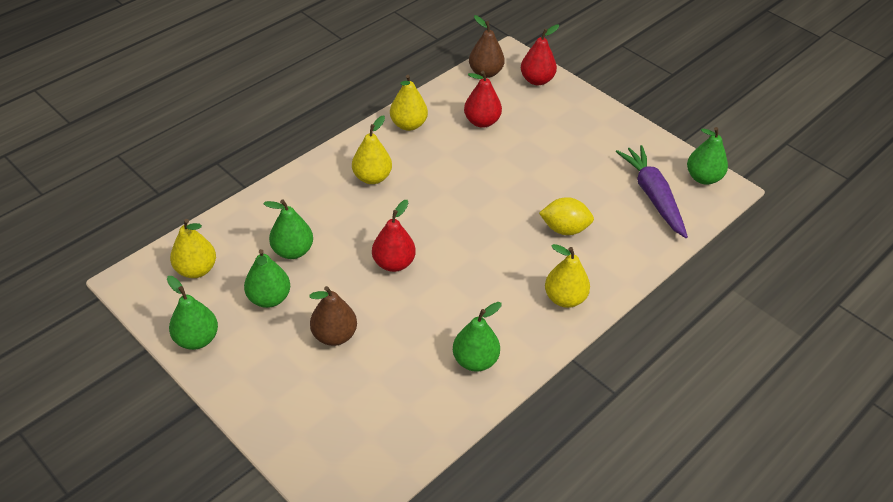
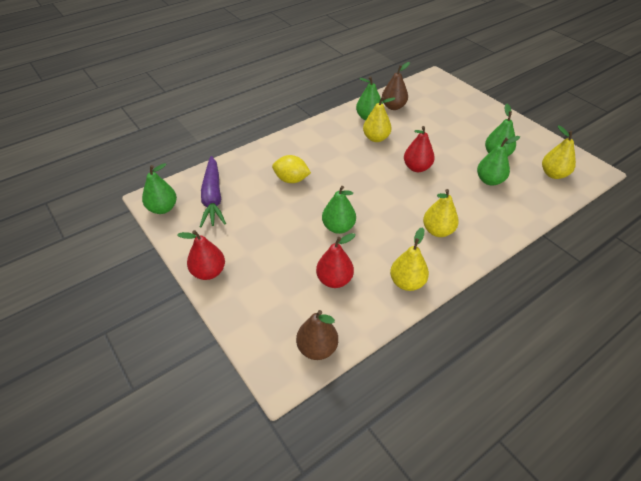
camera: 170 degrees left, 0 degrees up
(197, 339) = (534, 138): green pear -> green pear (338, 227)
(334, 335) = (451, 134): brown pear -> brown pear (393, 107)
(537, 80) = (262, 331): red pear -> red pear (208, 272)
(565, 298) = (307, 141): yellow pear -> yellow pear (376, 138)

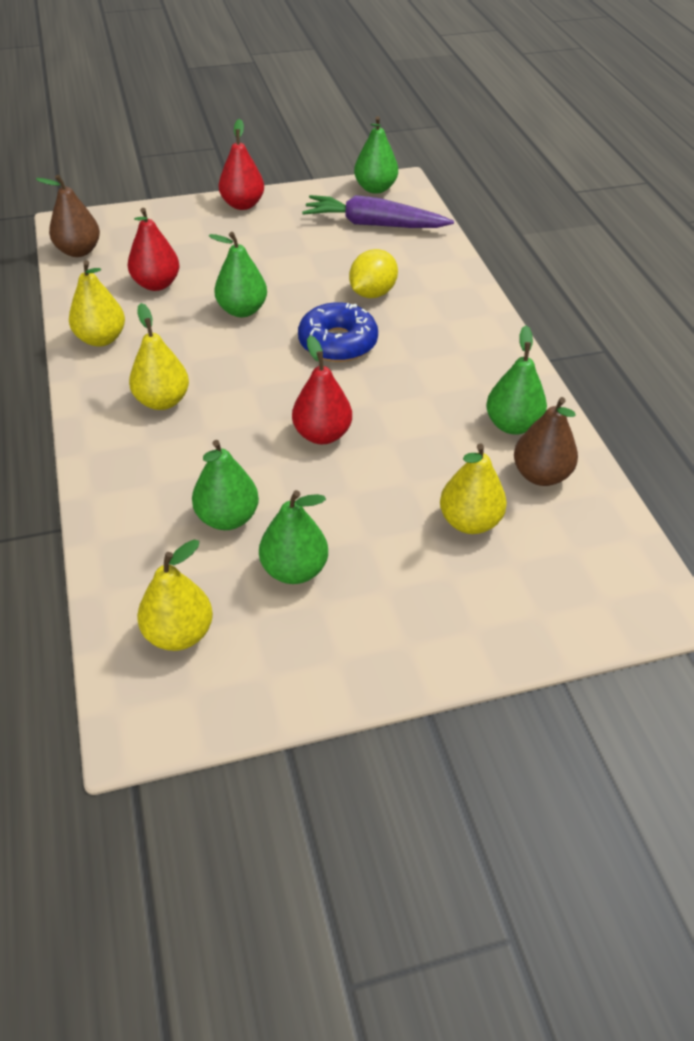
camera: 110 degrees right, 0 degrees up
(345, 181) = (338, 343): none -> blue donut
(376, 138) = (437, 413): yellow pear -> yellow pear (469, 522)

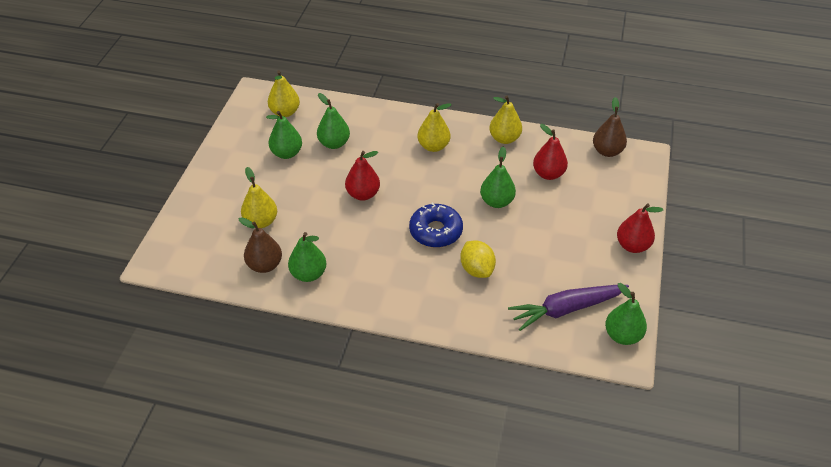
camera: 120 degrees right, 0 degrees up
(373, 224) = (566, 309): purple carrot -> purple carrot turned 150 degrees counterclockwise

